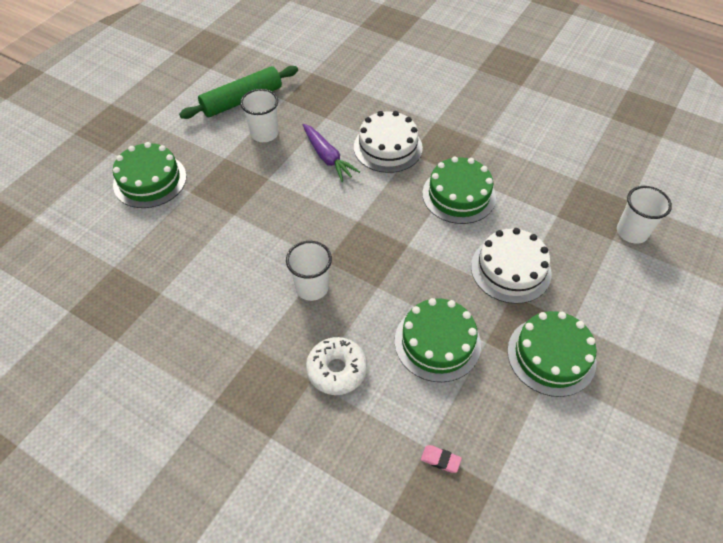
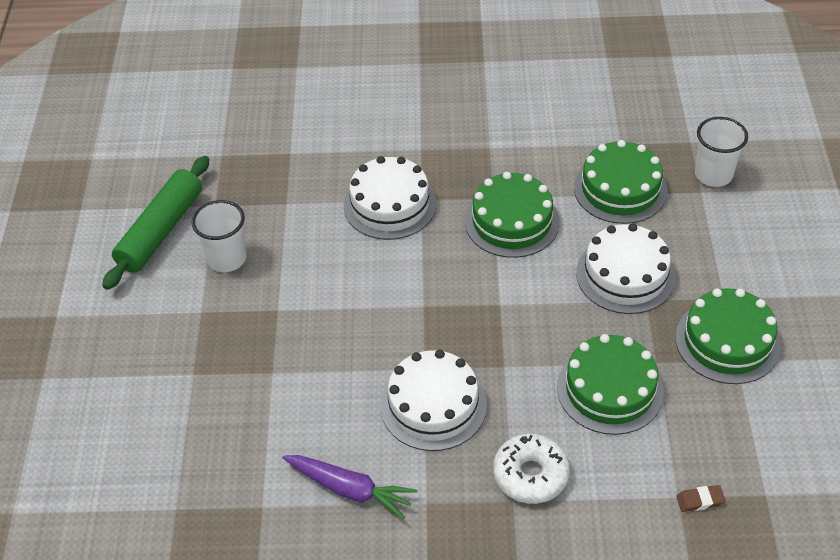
camera: 30 degrees left, 5 degrees down
(150, 180) = (128, 386): green cake -> green cake (620, 189)
(312, 287) = (433, 405): white cup -> white cake
(327, 157) = (328, 250): purple carrot -> purple carrot (350, 489)
(440, 460) = (700, 500): pink eraser -> brown eraser

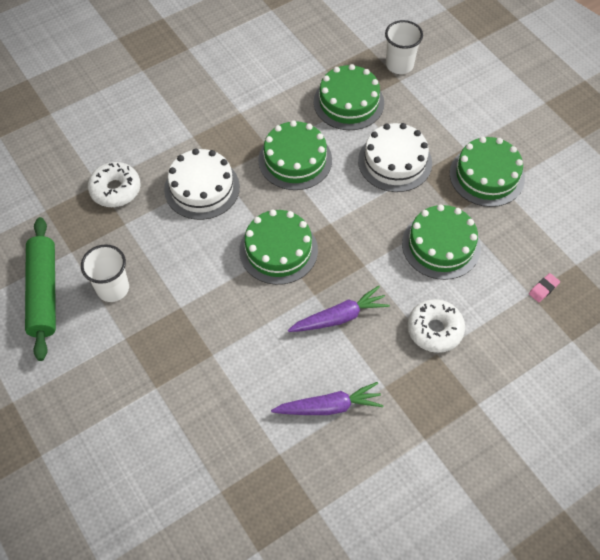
camera: 35 degrees left, 10 degrees up
(303, 166) = (115, 189): none -> white donut
(421, 304) = (278, 250): none -> green cake
(433, 405) = (339, 317): white cake -> purple carrot
(700, 500) = (543, 289): brown eraser -> pink eraser

